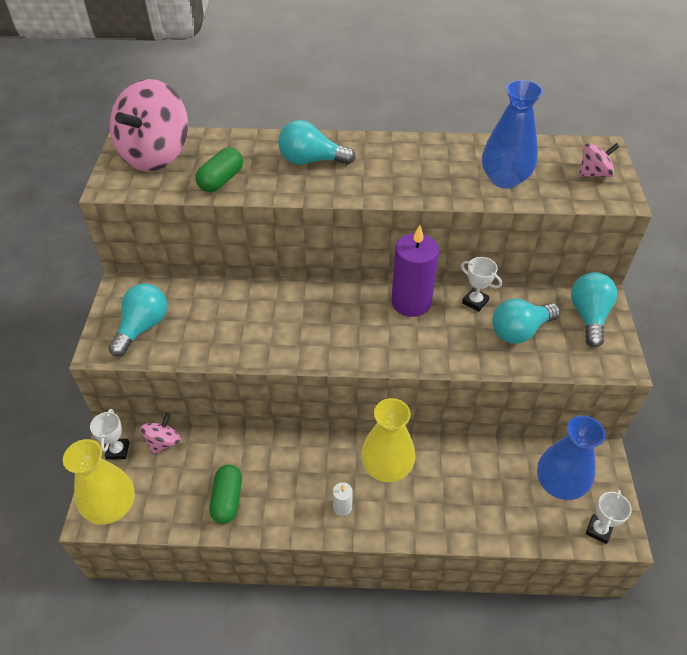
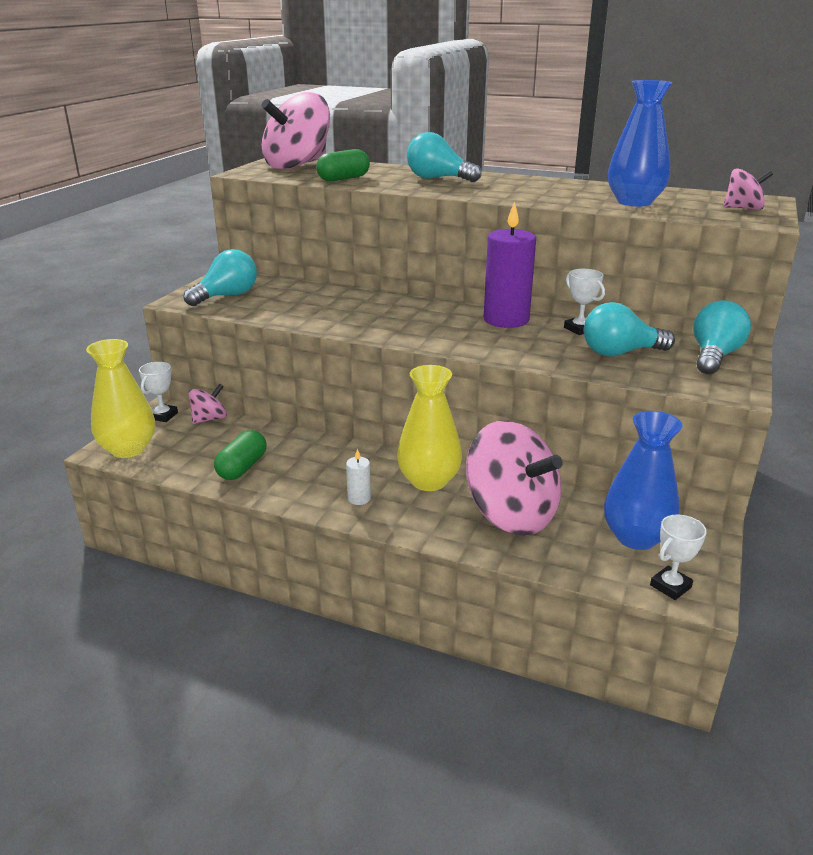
camera: 20 degrees right, 20 degrees down
(464, 488) = (511, 514): none -> pink spinning top

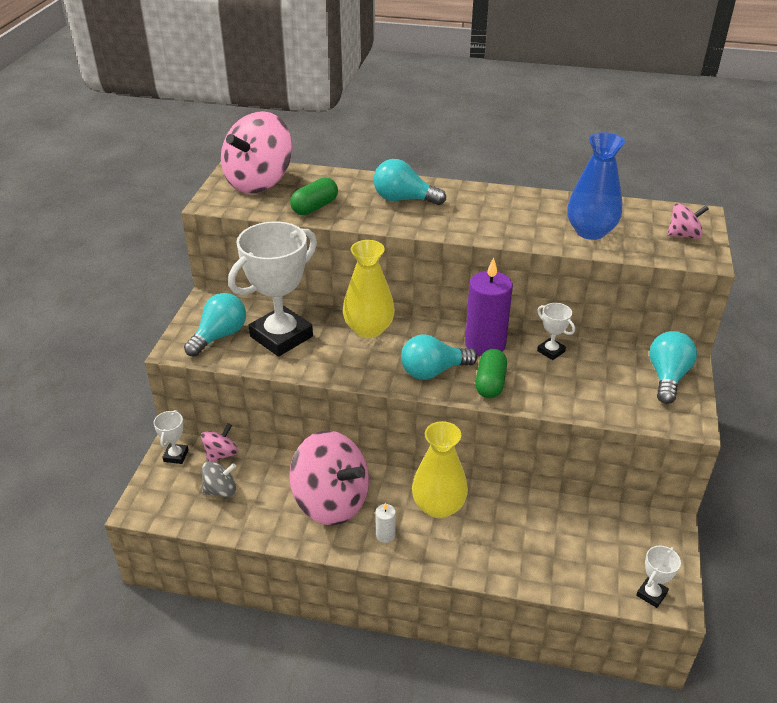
camera: 10 degrees left, 10 degrees up
(128, 449) = (160, 503): yellow vase -> yellow vase (369, 329)
(195, 445) = (220, 490): none -> grey spinning top
(242, 467) = (272, 512): green capsule -> green capsule (490, 383)
(289, 300) = (281, 336): none -> white trophy
(511, 514) = (515, 535): pink spinning top -> pink spinning top (331, 501)
(620, 353) = (591, 382): turquoise light bulb -> turquoise light bulb (433, 371)
(636, 537) = (617, 546): blue vase -> none

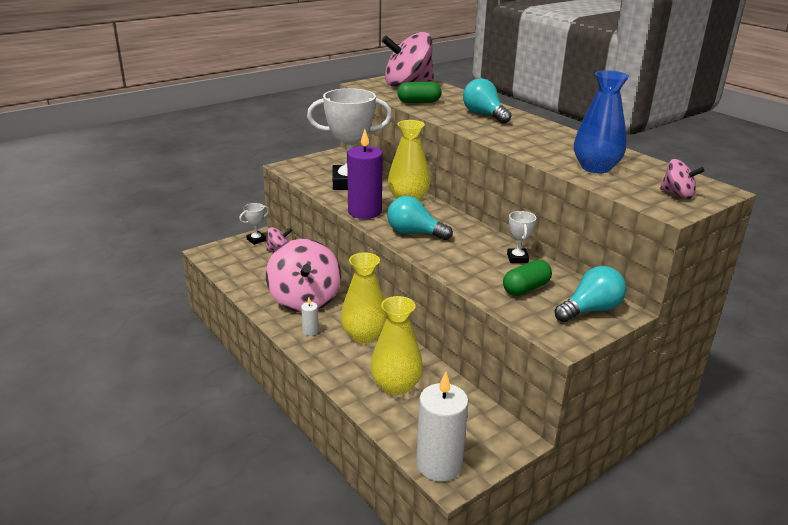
camera: 40 degrees right, 10 degrees down
(219, 336) = (317, 170): turquoise light bulb -> none
(220, 490) = (255, 265): grey spinning top -> none
(485, 344) = (474, 236): purple candle -> purple candle (364, 212)
(490, 383) = (442, 254): green capsule -> green capsule (526, 288)
(530, 541) = (396, 386): none -> yellow vase
(651, 594) = (439, 465): white trophy -> white candle

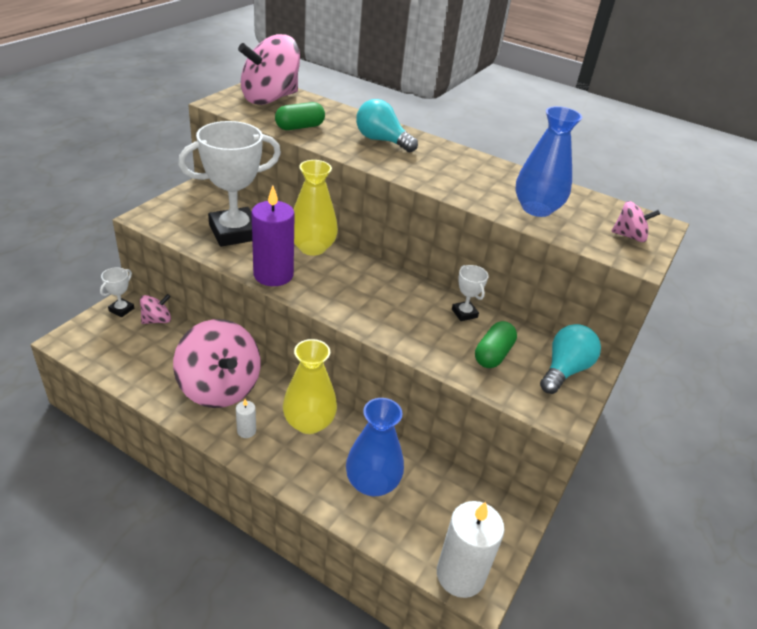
camera: 25 degrees left, 10 degrees up
(396, 386) = (372, 483): yellow vase -> blue vase
(414, 233) = (343, 298): turquoise light bulb -> none

